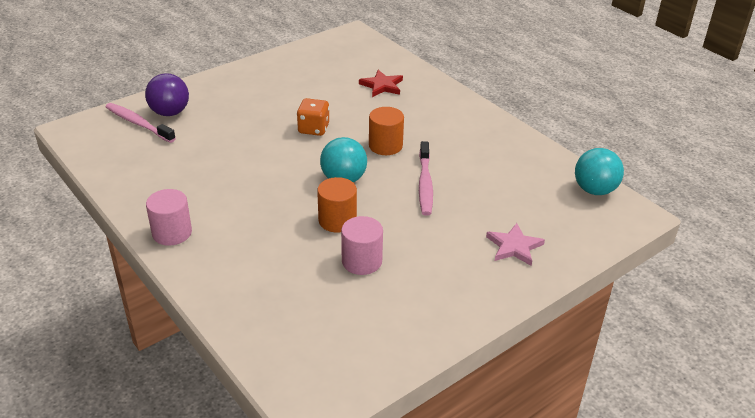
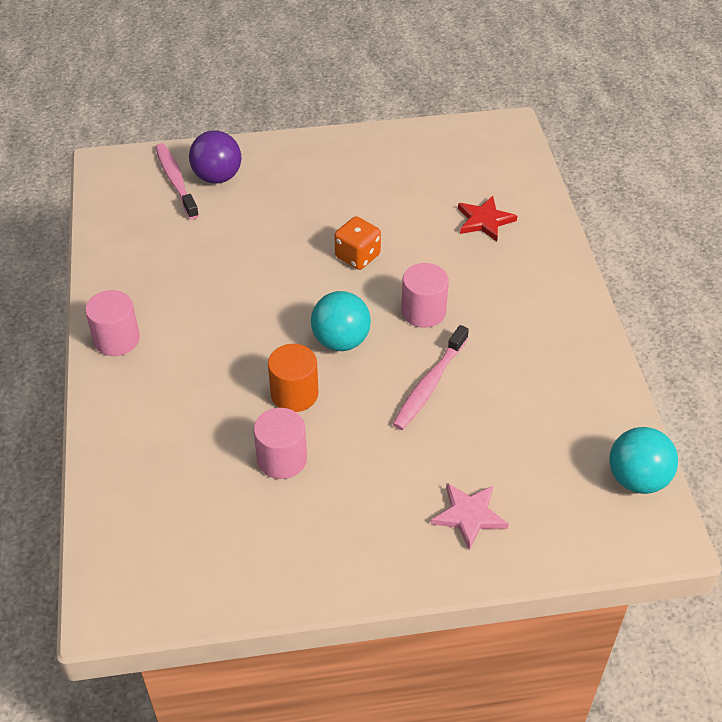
camera: 30 degrees right, 10 degrees up
(385, 146) = (423, 312): orange cylinder -> pink cylinder

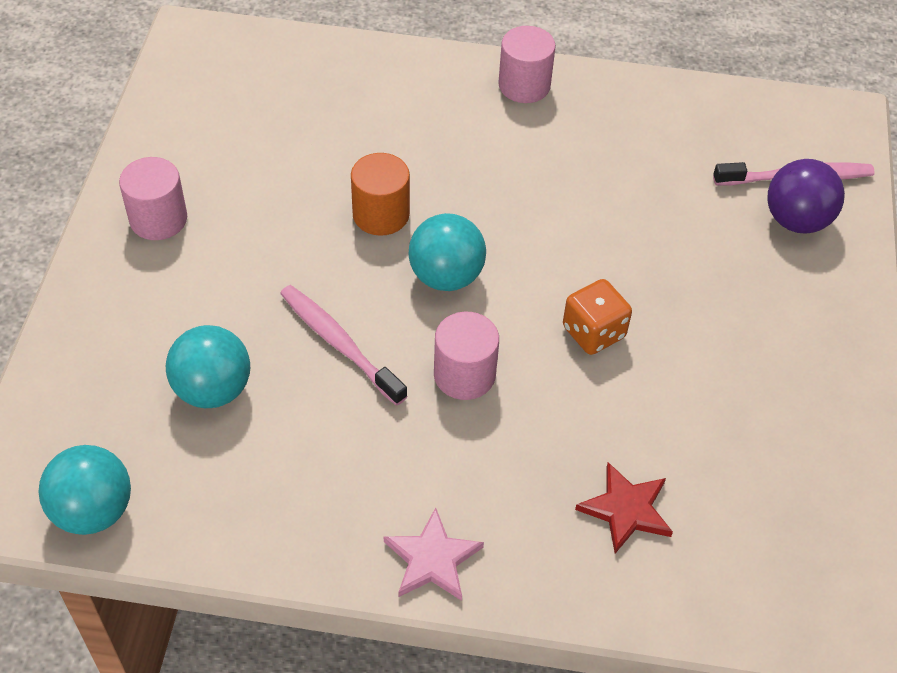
camera: 105 degrees right, 5 degrees up
(282, 459) = (295, 184): pink cylinder -> pink cylinder (158, 219)
(469, 516) = (138, 322): pink star -> pink star (432, 559)
(505, 445) = (213, 389): none -> turquoise ball

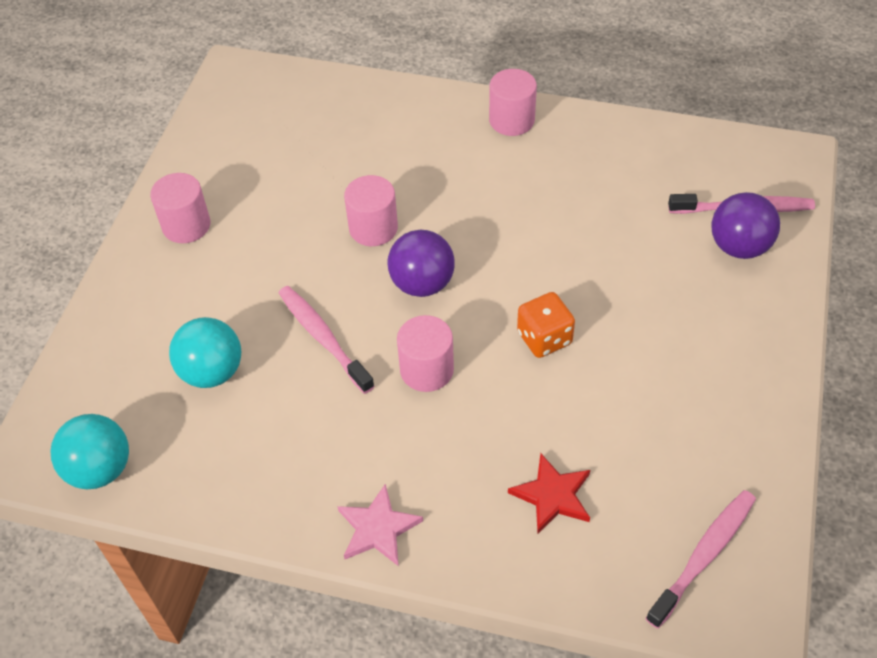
camera: 10 degrees right, 0 degrees up
(381, 214) = (373, 228): orange cylinder -> pink cylinder
(446, 276) = (422, 284): turquoise ball -> purple ball
(801, 566) = (703, 556): none -> pink toothbrush

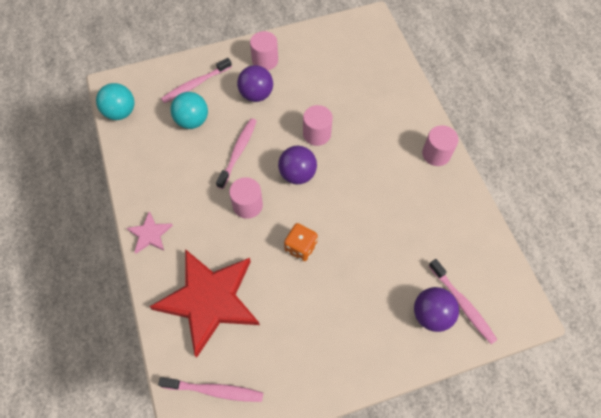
camera: 55 degrees right, 10 degrees up
(145, 335) = (195, 84): none -> pink toothbrush
(239, 266) = (256, 94): none -> purple ball
(552, 495) = (209, 300): red star -> red star, size x2.26

